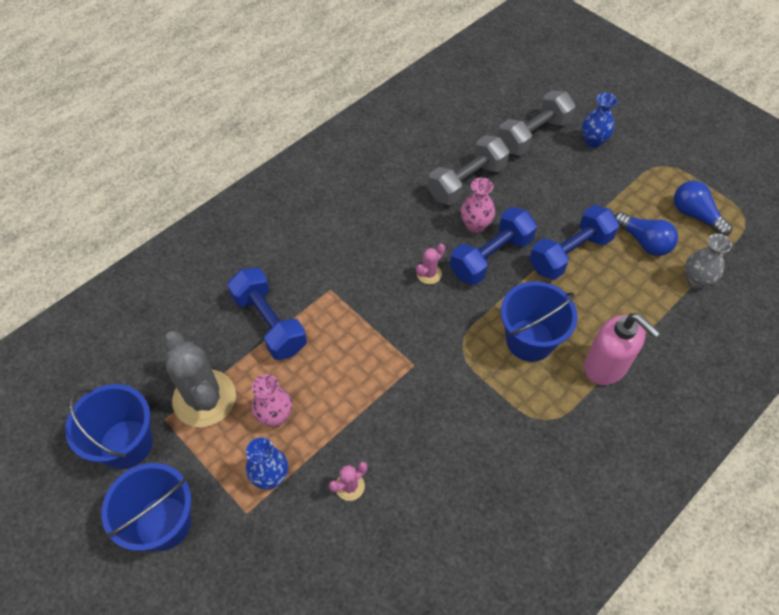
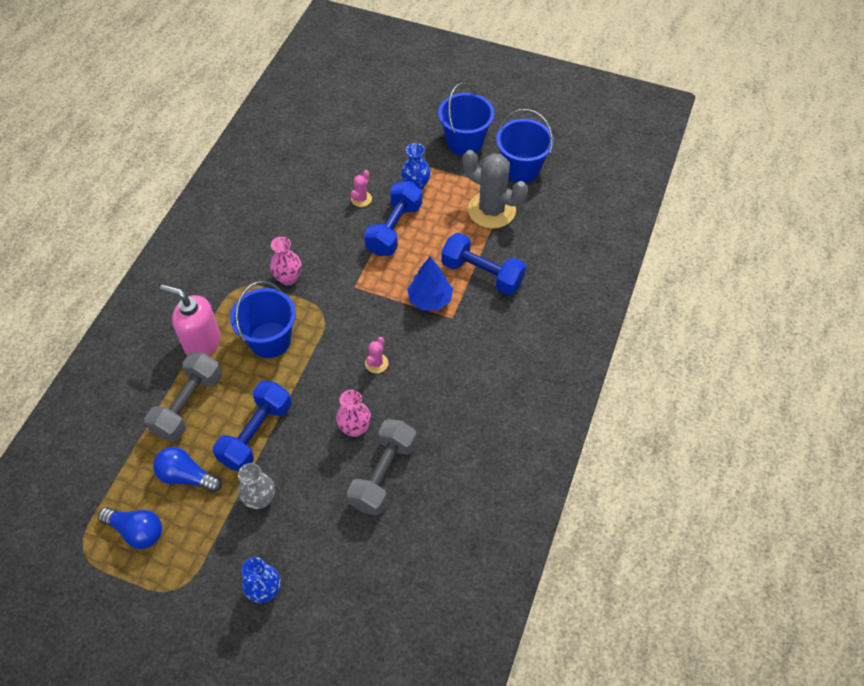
camera: 155 degrees right, 0 degrees up
(275, 416) = (435, 218): pink vase -> pink vase (288, 278)
(341, 317) = (430, 299): none -> blue tree
(491, 257) = (328, 401): blue dumbbell -> blue dumbbell (394, 229)
(533, 135) = (335, 569): grey dumbbell -> grey dumbbell (188, 405)
(696, 280) = (131, 453): grey vase -> grey vase (260, 499)

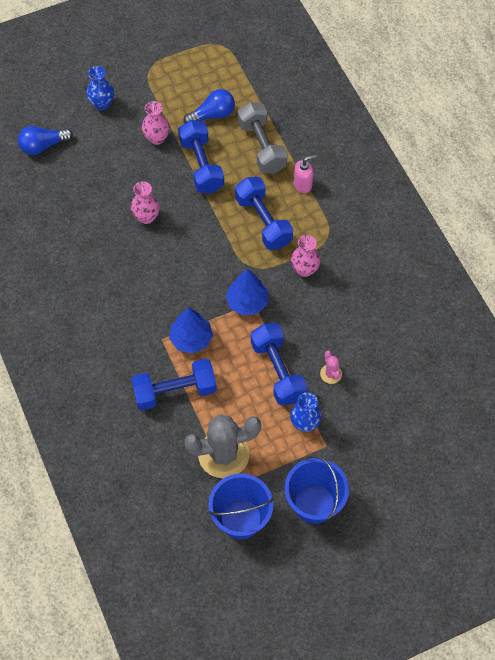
camera: 135 degrees right, 5 degrees up
(137, 531) = (204, 73): blue light bulb -> blue light bulb (43, 146)
(202, 342) = (303, 184): pink soap dispenser -> pink soap dispenser, size x0.59
(260, 499) = (157, 138): grey vase -> pink vase
(270, 340) = (263, 221): blue bucket -> blue dumbbell
(358, 291) = (247, 302): none -> blue tree
(376, 363) = (178, 265): pink cactus -> none
(383, 474) = (100, 207): grey dumbbell -> none

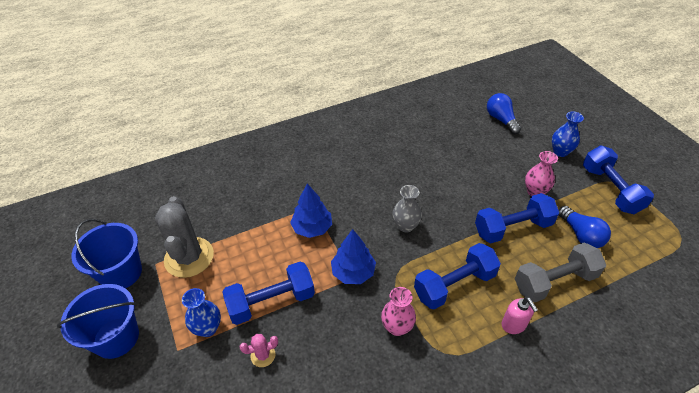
camera: 90 degrees right, 15 degrees down
(146, 217) = (442, 189): pink vase -> none
(175, 391) = (259, 218): blue dumbbell -> blue dumbbell (610, 189)
(193, 254) = (406, 226): none -> grey vase

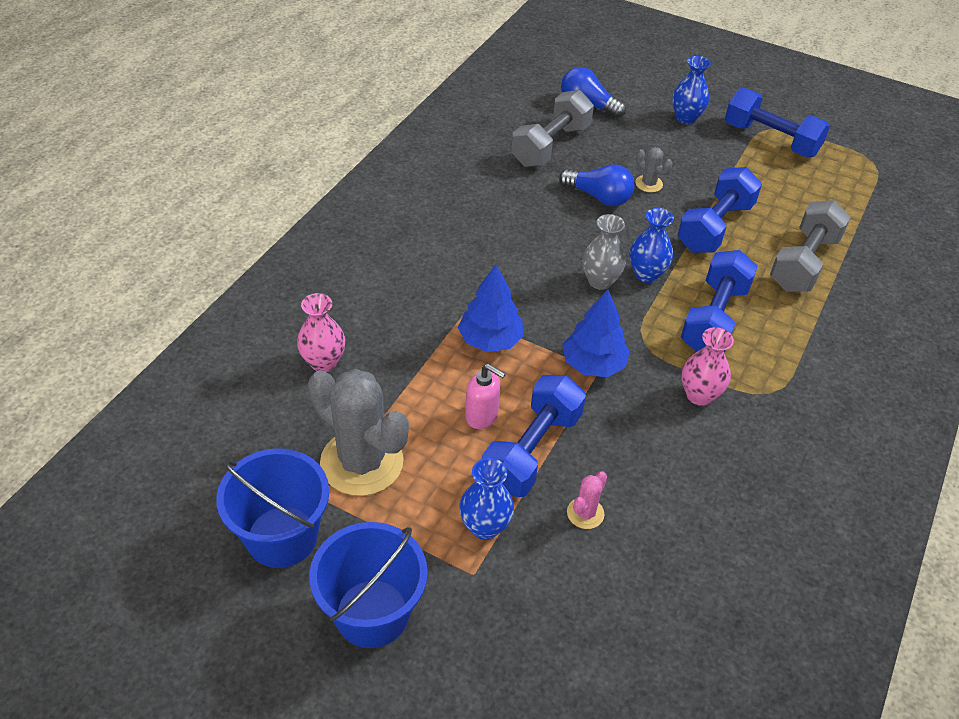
camera: 40 degrees left, 0 degrees up
(438, 236) = (646, 274): none -> blue vase
(455, 134) = (551, 146): none -> grey dumbbell
(494, 182) = (649, 184): none -> grey cactus
(514, 325) = (806, 327): pink soap dispenser -> pink soap dispenser (482, 416)
(535, 192) = (701, 176): pink vase -> pink vase (323, 362)
(581, 235) = (785, 202): blue light bulb -> blue light bulb (599, 197)

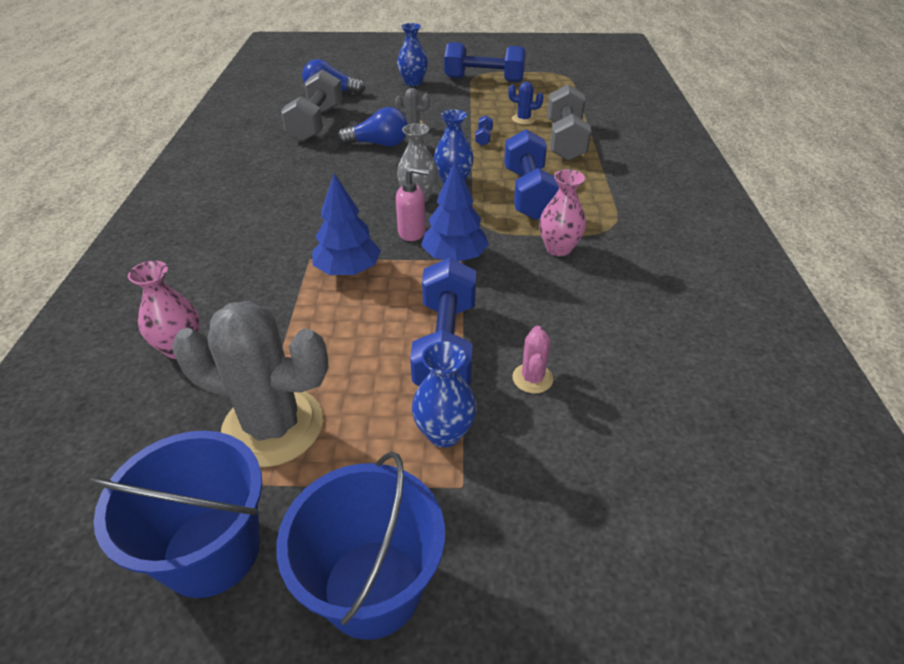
camera: 25 degrees left, 5 degrees down
(482, 416) = (378, 334): pink soap dispenser -> pink soap dispenser (412, 232)
(714, 227) = (483, 138): blue dumbbell -> blue dumbbell, size x0.41
(777, 216) = (523, 119): none -> blue cactus

